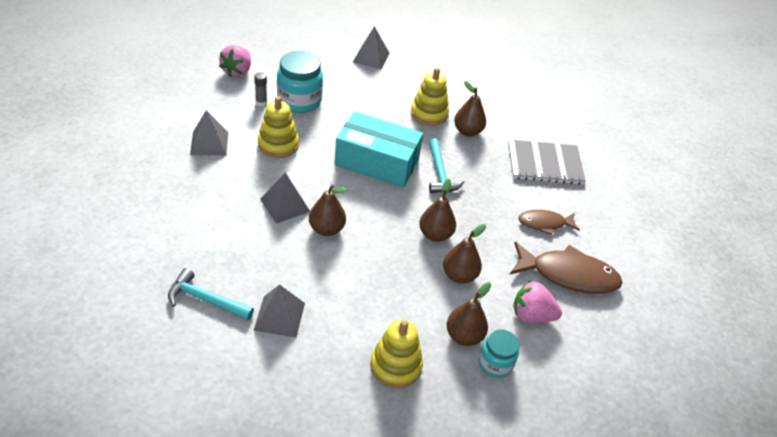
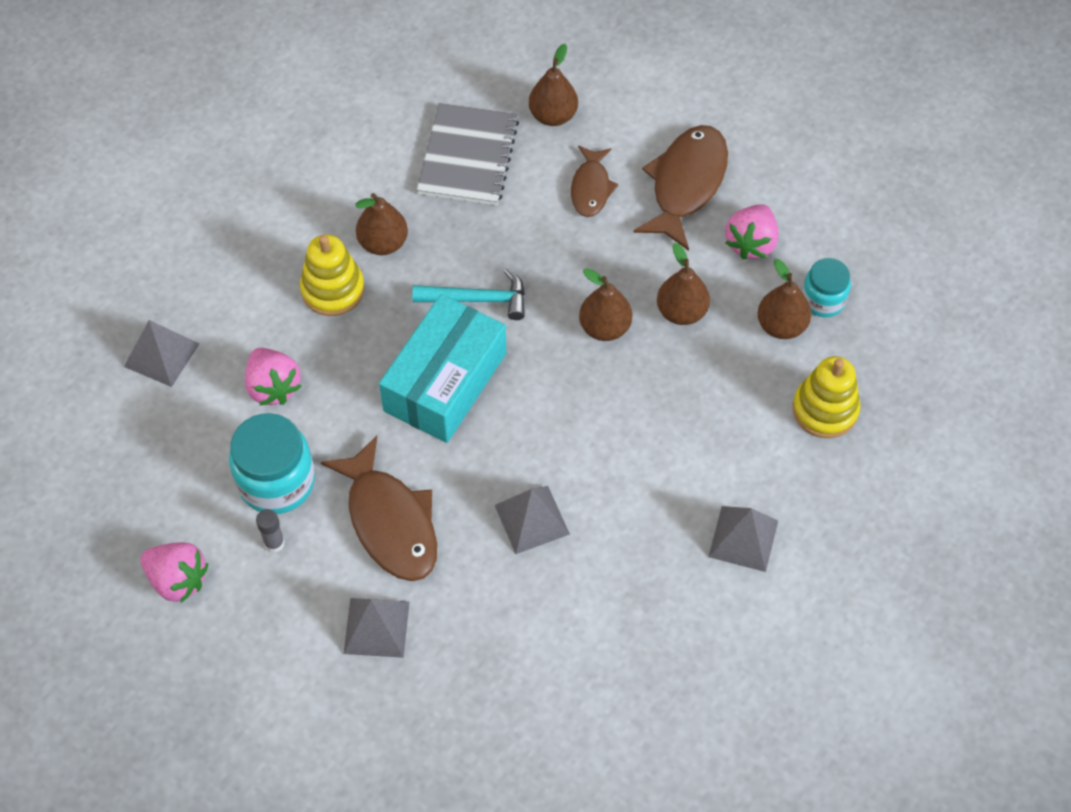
camera: 75 degrees left, 15 degrees up
(206, 300) = (712, 630): turquoise hammer -> none
(278, 145) = (390, 521): yellow stacking toy -> brown fish
(326, 229) = (585, 467): brown pear -> brown pear (553, 115)
(359, 96) = (273, 387): none -> pink strawberry

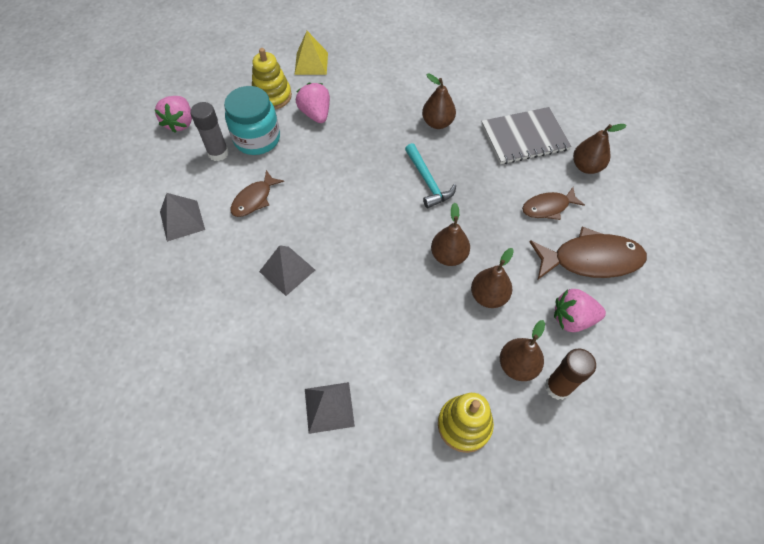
camera: 65 degrees right, 0 degrees up
(161, 355) = (311, 63): grey pyramid -> yellow pyramid
(273, 387) = (316, 114): pink strawberry -> pink strawberry turned 120 degrees clockwise
(274, 543) = (218, 153): grey glue stick -> grey glue stick, size x1.66
(333, 290) = (392, 113): yellow stacking toy -> yellow stacking toy (272, 96)
(390, 521) = (254, 199): brown fish -> brown fish, size x0.59
(445, 382) = (361, 188): turquoise box -> none
(823, 300) = (558, 387): turquoise jar -> brown glue stick

